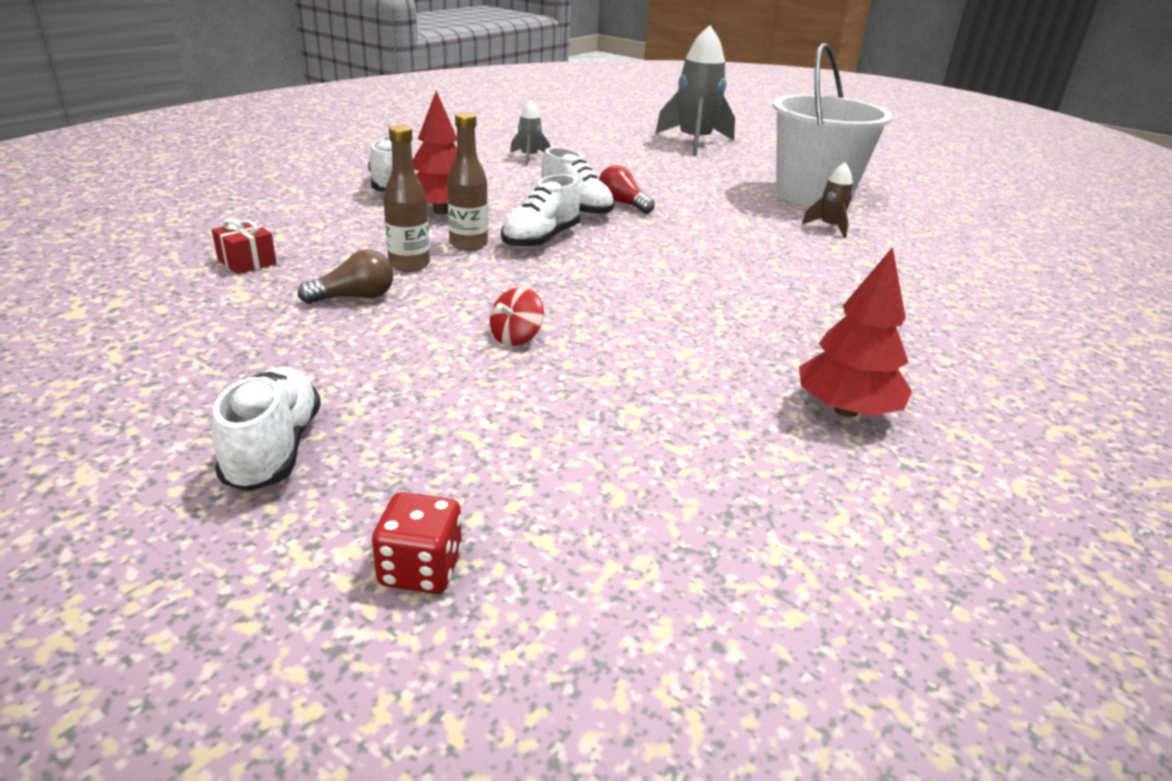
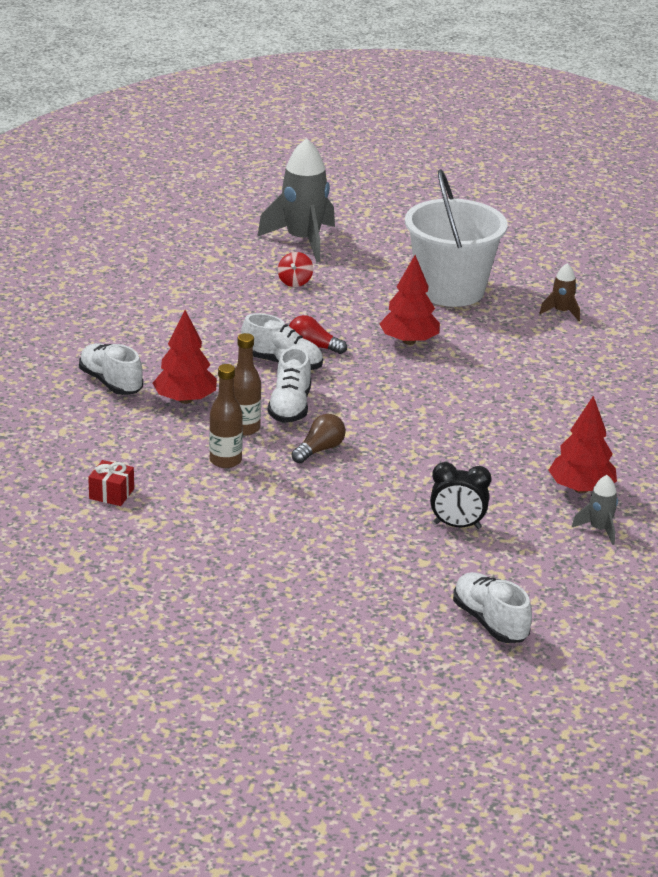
camera: 25 degrees left, 0 degrees up
(274, 449) = (306, 607): white shoe -> white shoe (490, 622)
(355, 297) = (224, 499): brown light bulb -> brown light bulb (319, 450)
(421, 569) = (442, 635): red dice -> none
(516, 338) = (359, 498): red spinning top -> red spinning top (295, 282)
(529, 157) = (181, 308): grey rocket -> grey rocket (599, 529)
(615, 405) = (457, 525): none -> black clock
(731, 220) = (409, 341): none -> red tree
(829, 227) = (485, 327): brown rocket -> brown rocket (561, 312)

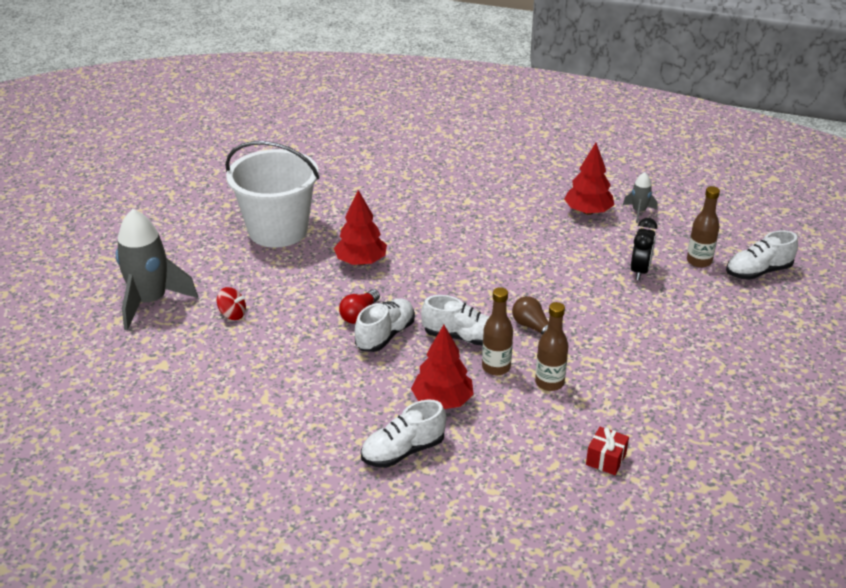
camera: 80 degrees left, 5 degrees up
(497, 573) = (699, 261): none -> brown bottle
(561, 312) = (331, 183): brown rocket -> none

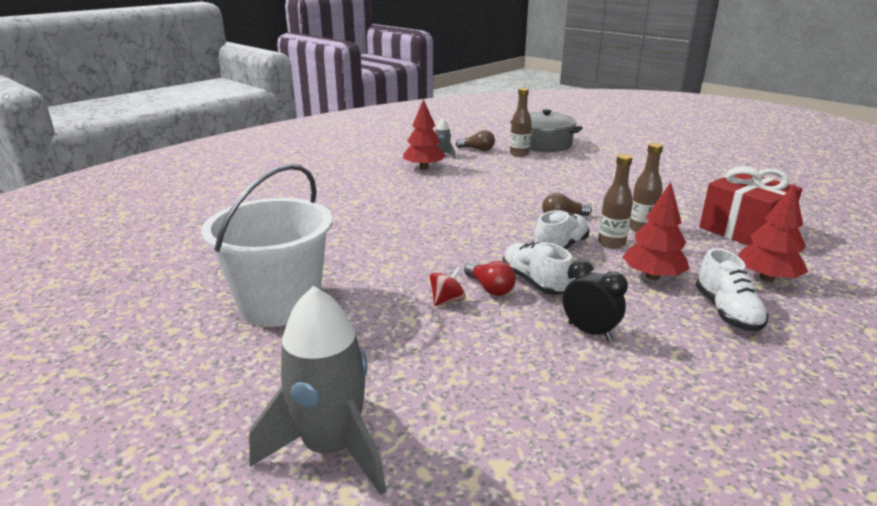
camera: 65 degrees left, 10 degrees down
(232, 314) = (425, 373): red spinning top -> red spinning top (447, 300)
(361, 261) = (396, 268): red tree -> red tree (766, 278)
(606, 459) = (743, 230): red gift -> red gift, size x2.30
(640, 271) = (516, 170): black clock -> black clock (589, 332)
(682, 229) = (477, 149): none -> brown light bulb
(758, 272) = (544, 144): white shoe -> grey pot

